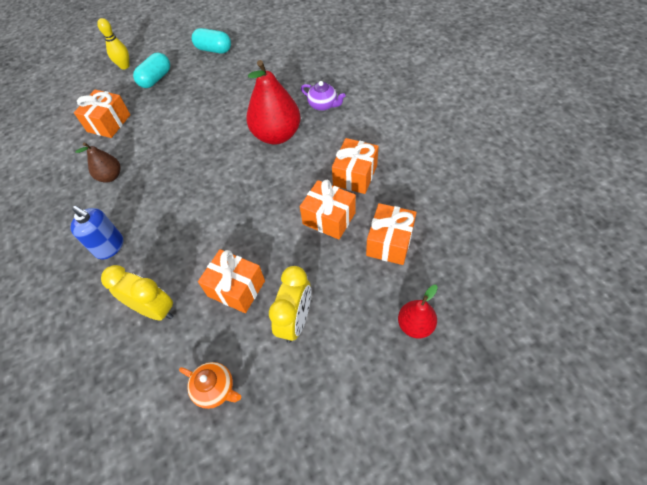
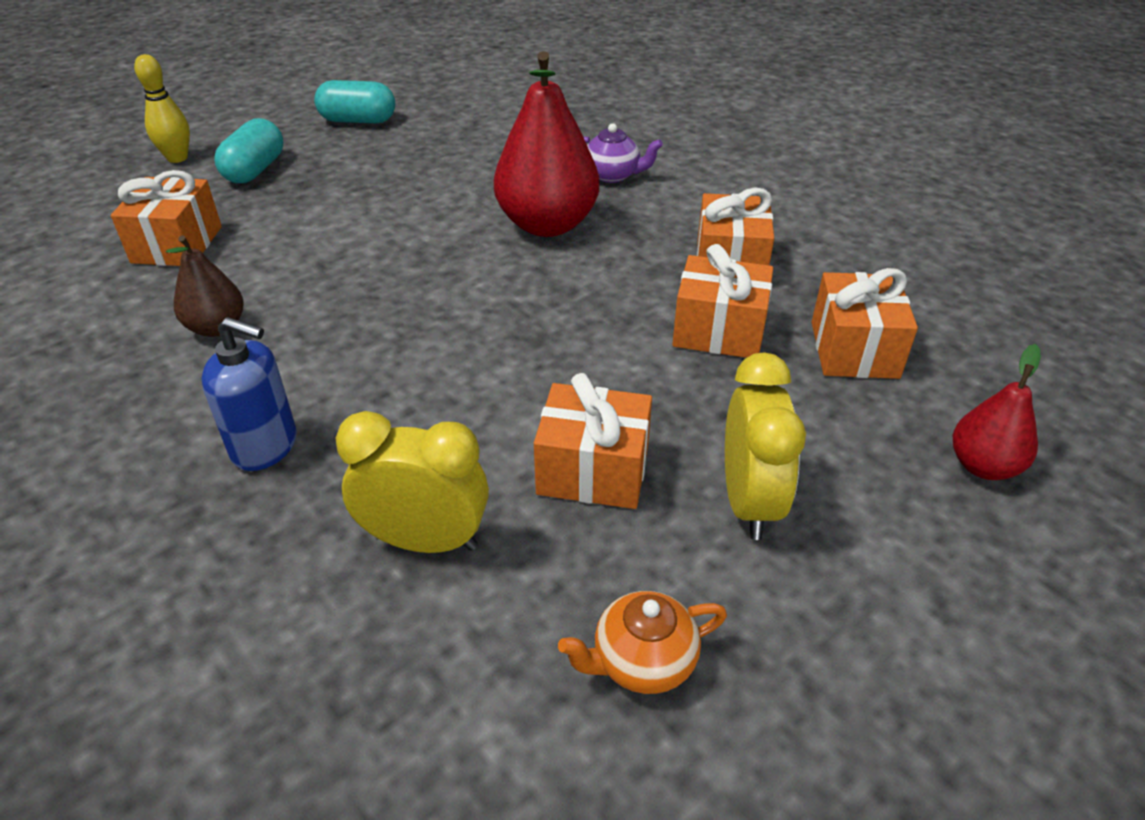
camera: 20 degrees left, 15 degrees down
(215, 389) = (642, 661): orange teapot -> orange teapot turned 150 degrees clockwise

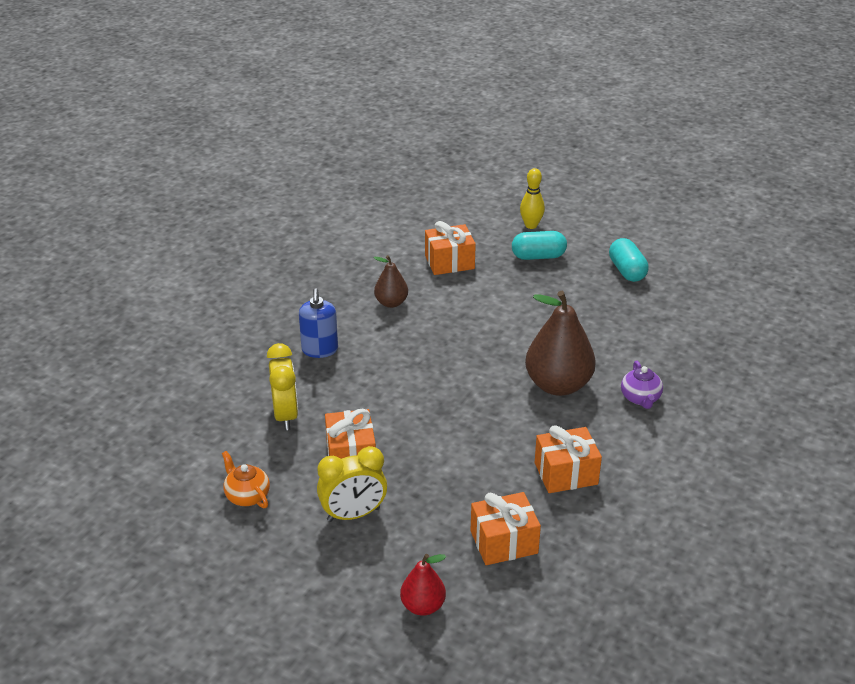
camera: 70 degrees right, 5 degrees down
(547, 224) = (558, 385): red pear -> brown pear
(719, 331) = (489, 480): orange gift -> none

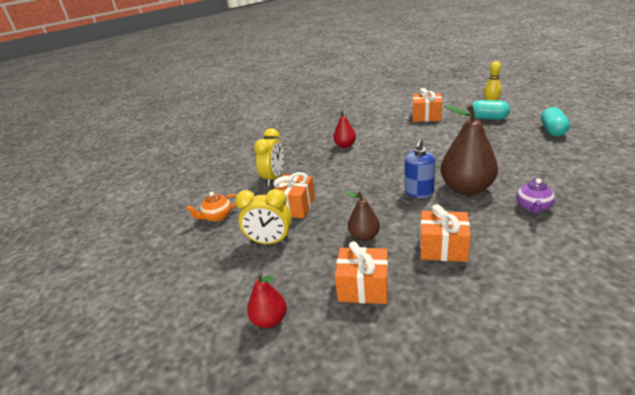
camera: 30 degrees right, 5 degrees down
(247, 496) = (217, 217): orange teapot -> orange teapot turned 105 degrees counterclockwise
(320, 350) = (319, 149): blue soap dispenser -> blue soap dispenser (419, 192)
(357, 337) = (345, 145): none -> red pear
(391, 303) = (377, 132): brown pear -> brown pear (364, 236)

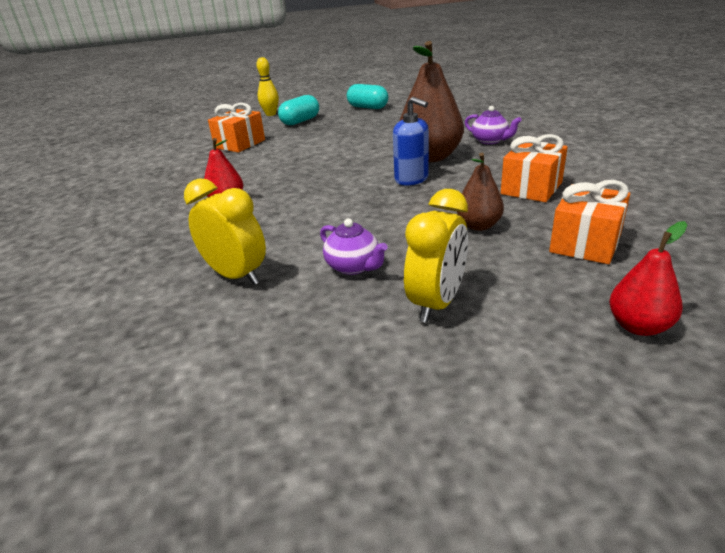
camera: 70 degrees left, 0 degrees up
(217, 217) = (297, 361): orange teapot -> none
(295, 206) = (353, 267): orange gift -> purple teapot

